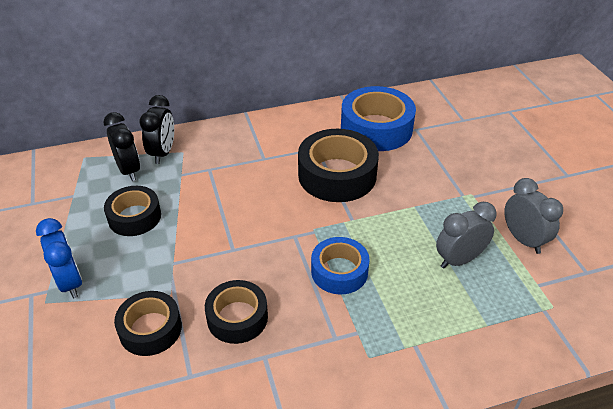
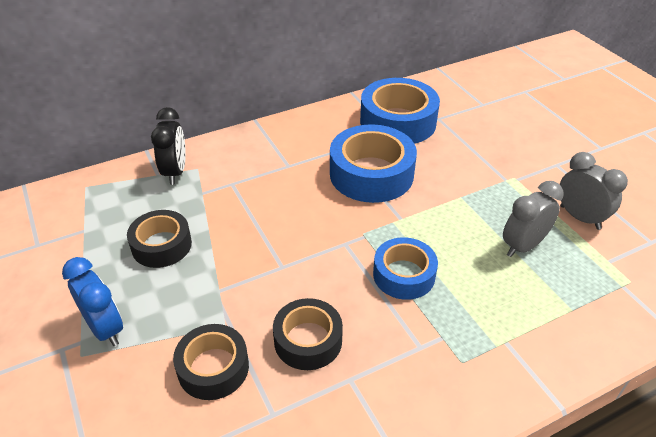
camera: 10 degrees left, 0 degrees up
(129, 170) = (142, 195): black clock -> none
(337, 175) = (371, 174): black tape -> blue tape

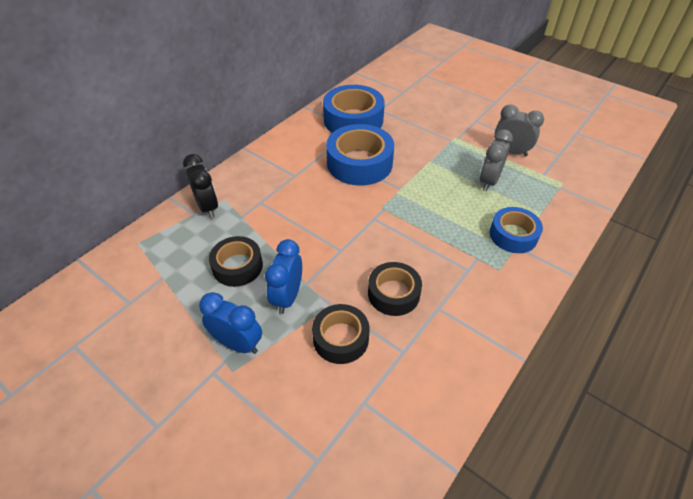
camera: 25 degrees left, 5 degrees up
(189, 298) = (287, 297): none -> blue clock
(404, 275) = (427, 226): blue tape -> blue tape (513, 235)

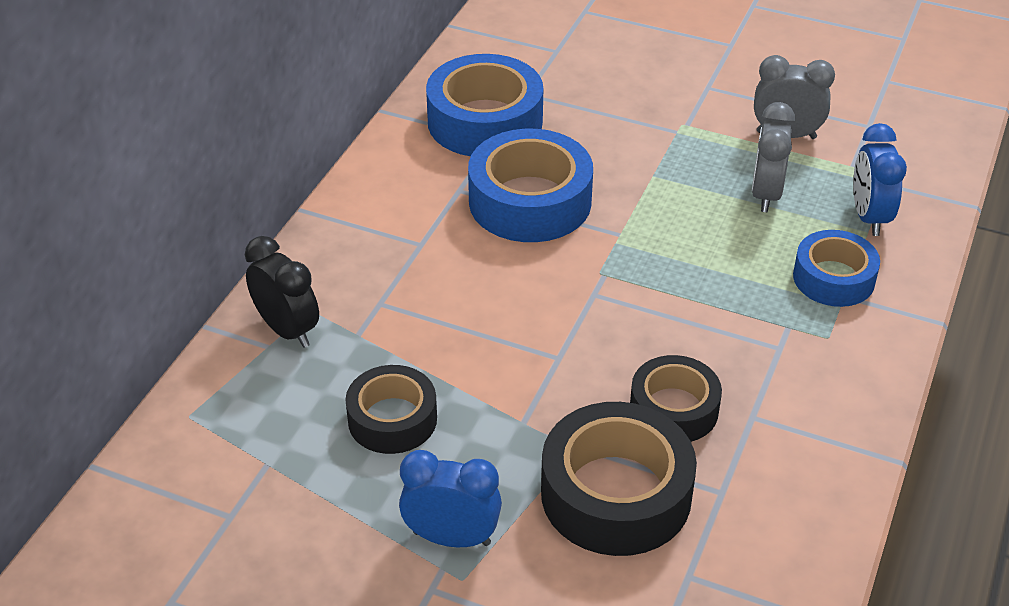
camera: 15 degrees left, 5 degrees down
(287, 297) = (501, 450): blue clock -> blue clock (869, 217)
(340, 338) = (616, 494): black tape -> black tape, size x1.61

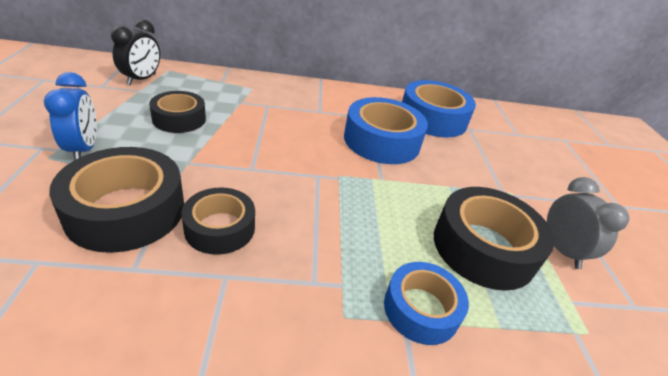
camera: 60 degrees right, 5 degrees down
(287, 330) = (235, 84): black clock -> black clock (142, 79)
(765, 194) = (483, 247): grey clock -> black tape
(869, 217) = (520, 325): blue clock -> none

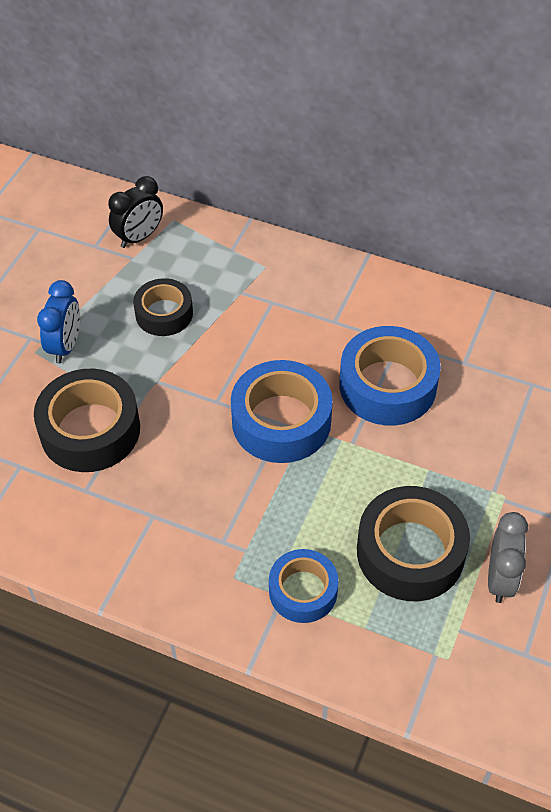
camera: 30 degrees right, 15 degrees up
(220, 228) = (163, 467): black tape -> none
(432, 118) = (488, 356): blue tape -> blue tape (281, 421)

